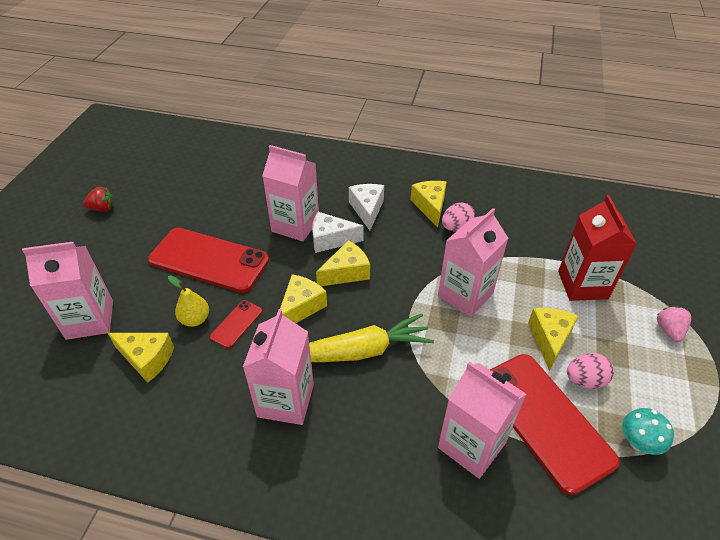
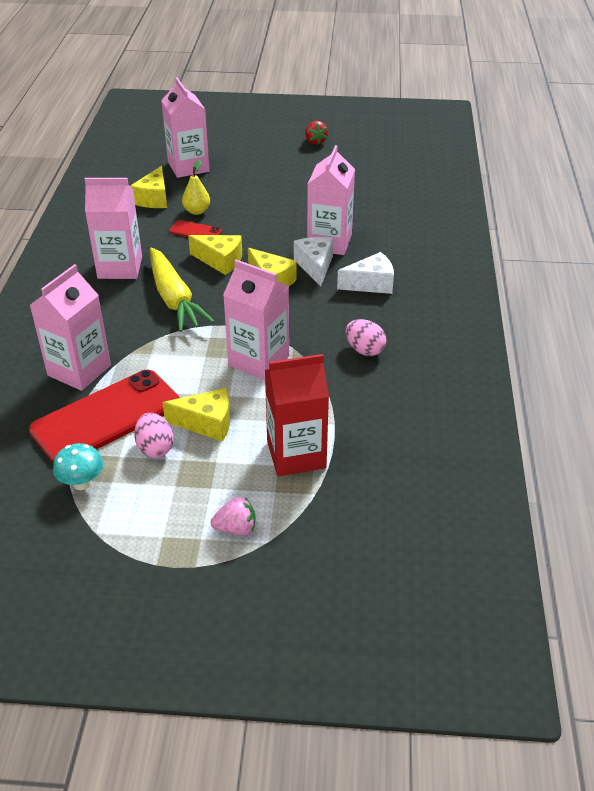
camera: 80 degrees right, 5 degrees down
(209, 260) = (266, 204): red phone -> none
(430, 206) = (394, 328): yellow cheese -> none

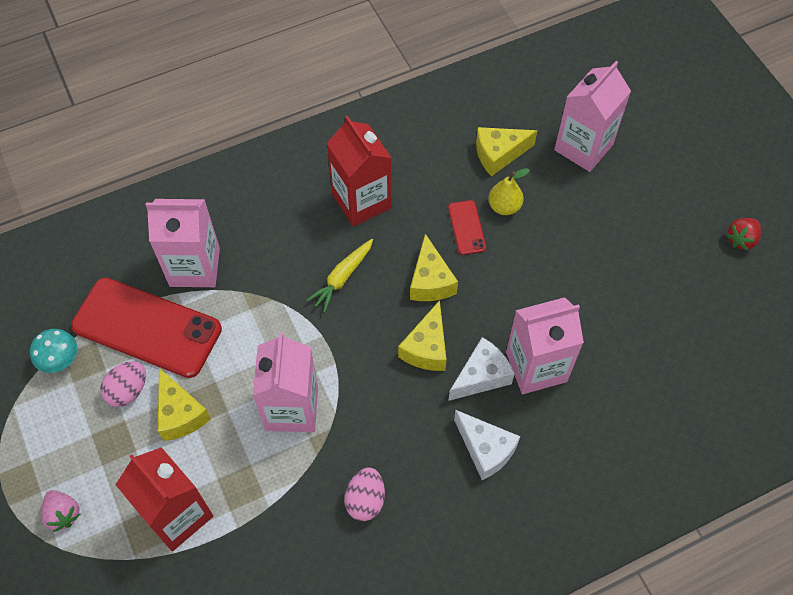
camera: 60 degrees right, 20 degrees up
(120, 267) = (361, 201): pink carton -> red carton
(174, 298) = (342, 278): yellow carrot -> yellow carrot, size x0.58

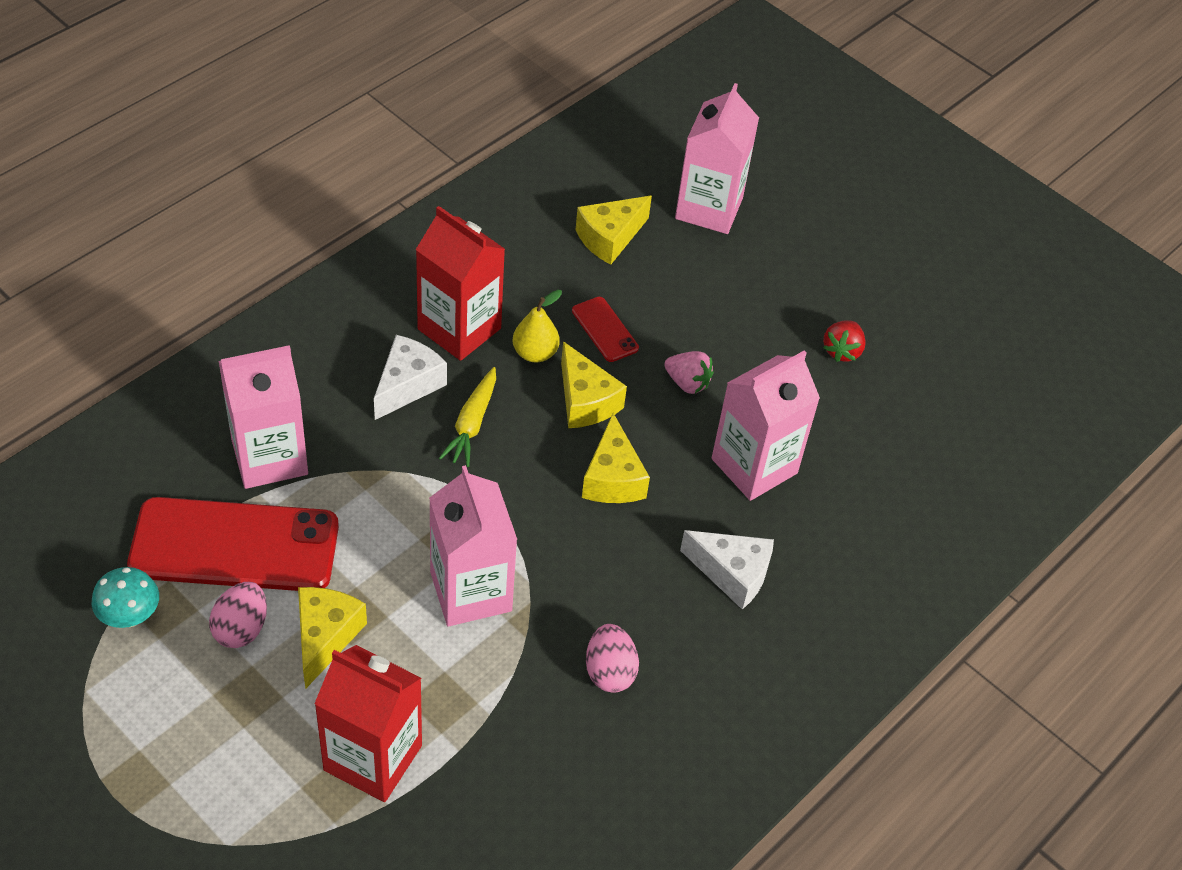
camera: 25 degrees left, 10 degrees down
(63, 514) = (215, 801): pink strawberry -> pink strawberry (687, 383)
(180, 414) = (325, 637): yellow cheese -> yellow cheese turned 120 degrees counterclockwise
(481, 376) = (693, 493): white cheese -> white cheese (407, 385)
(504, 206) = (641, 295): yellow pear -> yellow pear (535, 353)
(741, 239) = (931, 270): red strawberry -> red strawberry (842, 351)

